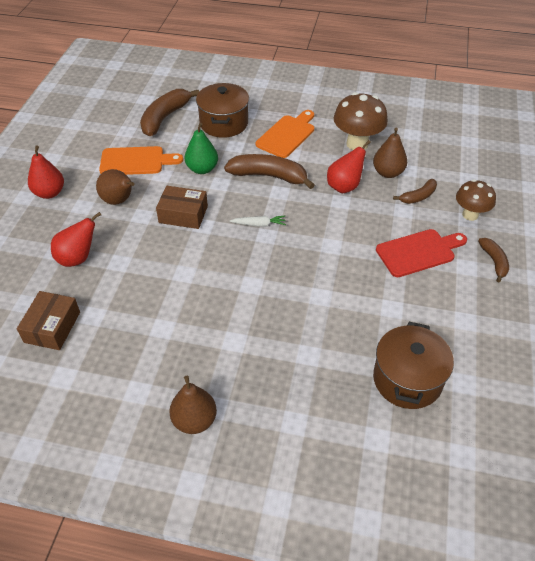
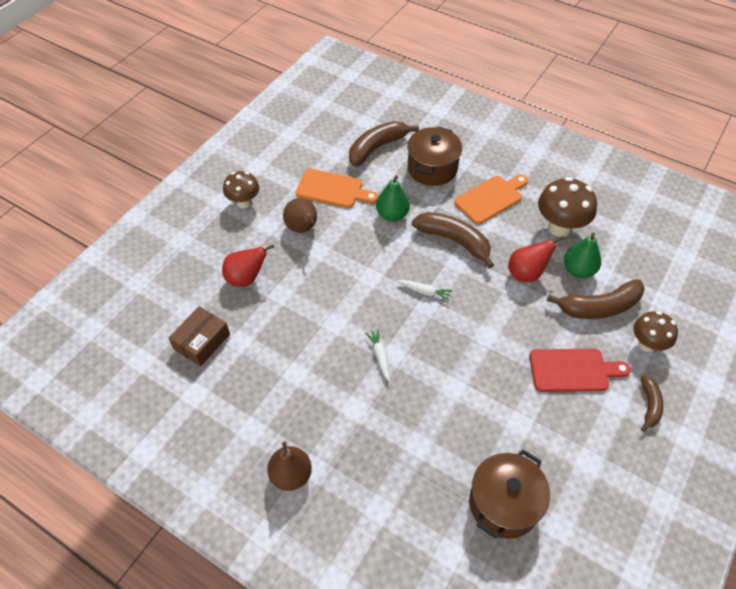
camera: 20 degrees right, 5 degrees up
(49, 193) = (244, 203): red pear -> brown mushroom
(183, 214) = (356, 260): brown box -> none
(240, 289) = (380, 356): none -> white carrot
(388, 173) = (578, 270): brown pear -> green pear
(418, 196) = (599, 307): brown banana -> brown banana, size x1.80

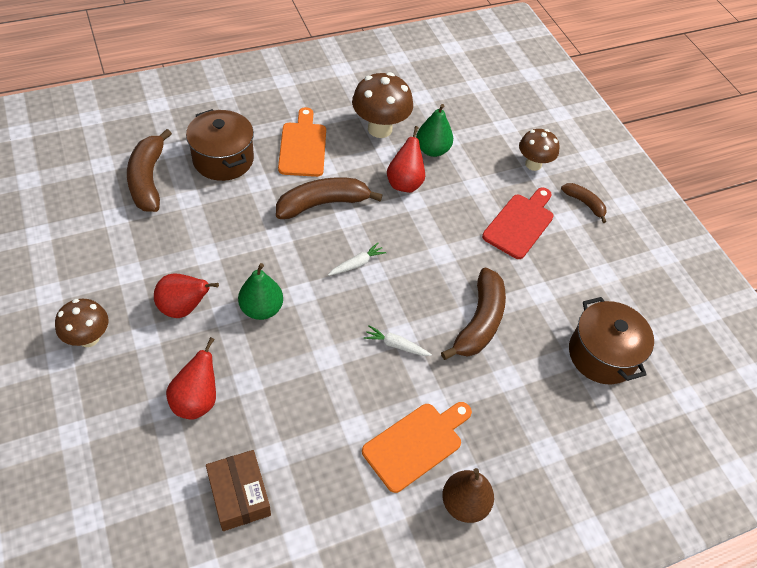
camera: 60 degrees left, 0 degrees up
(303, 228) = (184, 308): brown pear -> red pear
(332, 189) = (161, 250): orange cutting board -> orange cutting board (416, 444)
(392, 215) = (245, 226): green pear -> green pear (261, 309)
(599, 307) = (477, 164): brown banana -> brown banana (479, 322)

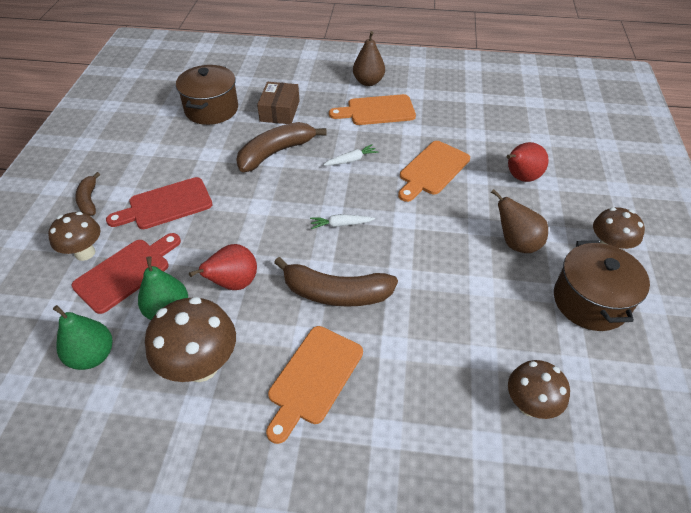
camera: 145 degrees left, 5 degrees down
(148, 179) = (529, 405): brown banana -> brown mushroom
(184, 308) = (516, 243): red pear -> brown pear
(223, 159) = (423, 399): brown pot -> brown pot (590, 301)
(239, 495) = (504, 124): brown box -> brown box (279, 111)
(261, 309) = (446, 219): green pear -> green pear (92, 356)
(301, 369) = (432, 170): none -> orange cutting board
(396, 345) = (351, 160): white carrot -> white carrot turned 75 degrees counterclockwise
(488, 162) = (126, 272): none -> red cutting board

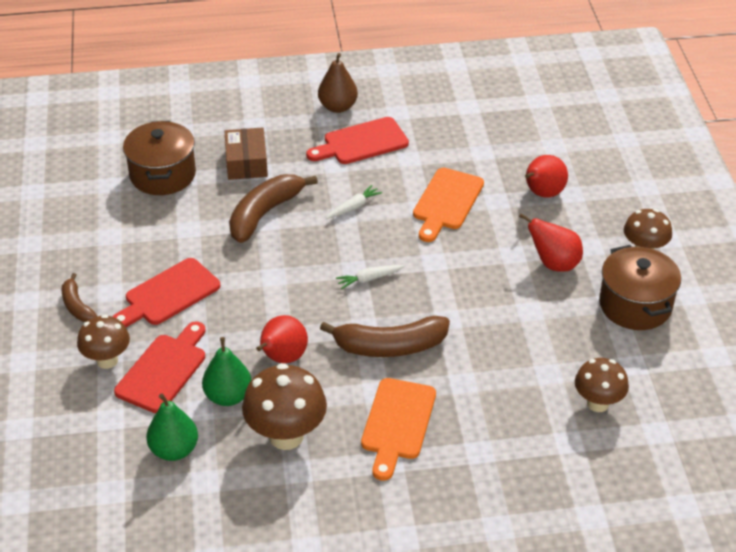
camera: 15 degrees left, 5 degrees down
(377, 111) = (361, 142): orange cutting board -> red cutting board
(516, 243) = (554, 264): brown pear -> red pear

